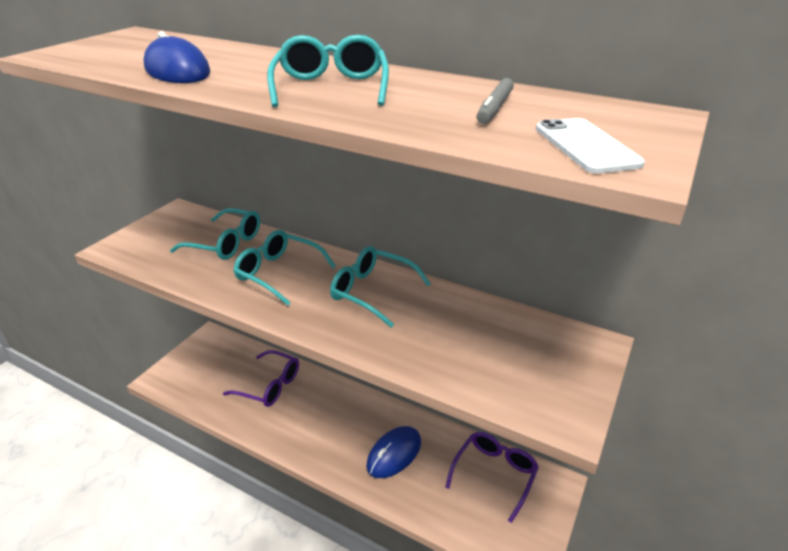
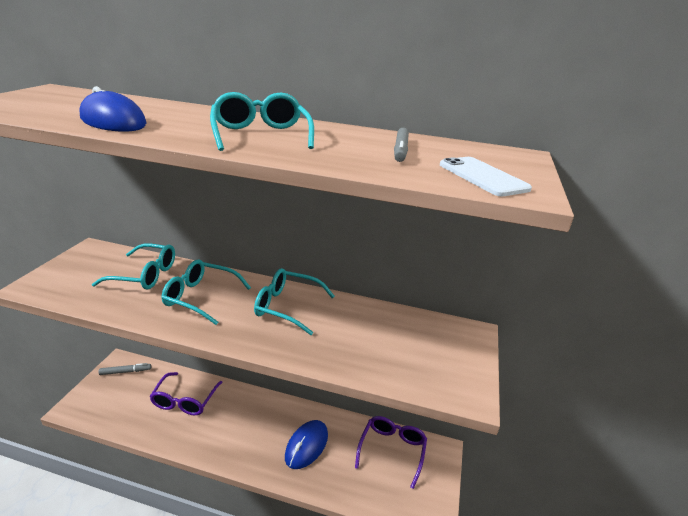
camera: 15 degrees left, 5 degrees down
(214, 347) = (125, 372): none -> grey marker
(270, 385) = (185, 400): purple glasses -> purple glasses turned 90 degrees clockwise

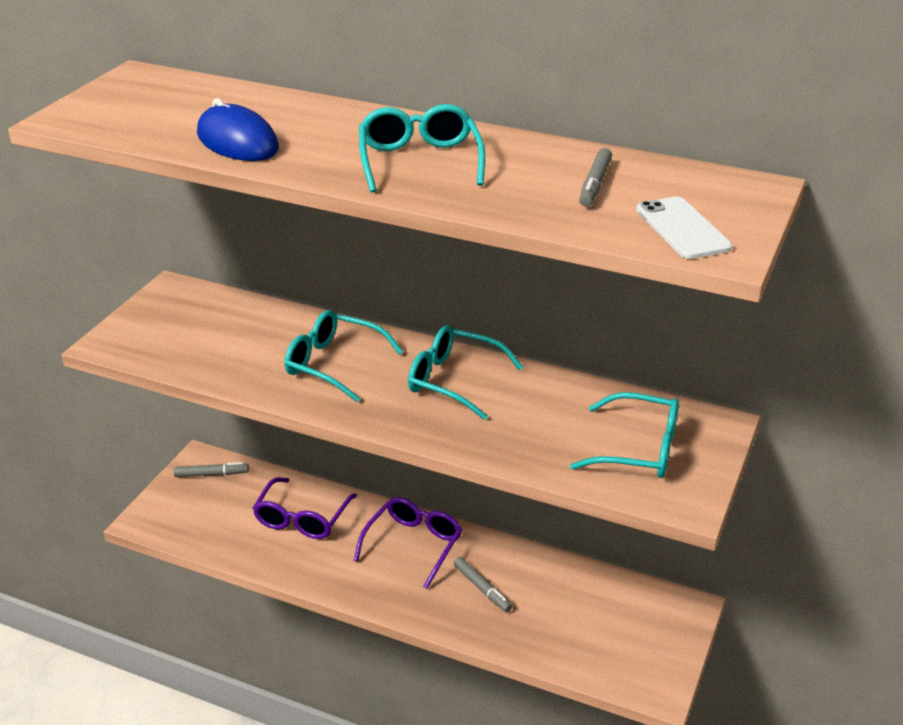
camera: 10 degrees right, 5 degrees up
(145, 275) = (254, 330): turquoise glasses -> turquoise glasses (639, 449)
(306, 446) = (482, 588): blue mouse -> grey marker
(392, 450) = (611, 602): purple glasses -> purple glasses (413, 545)

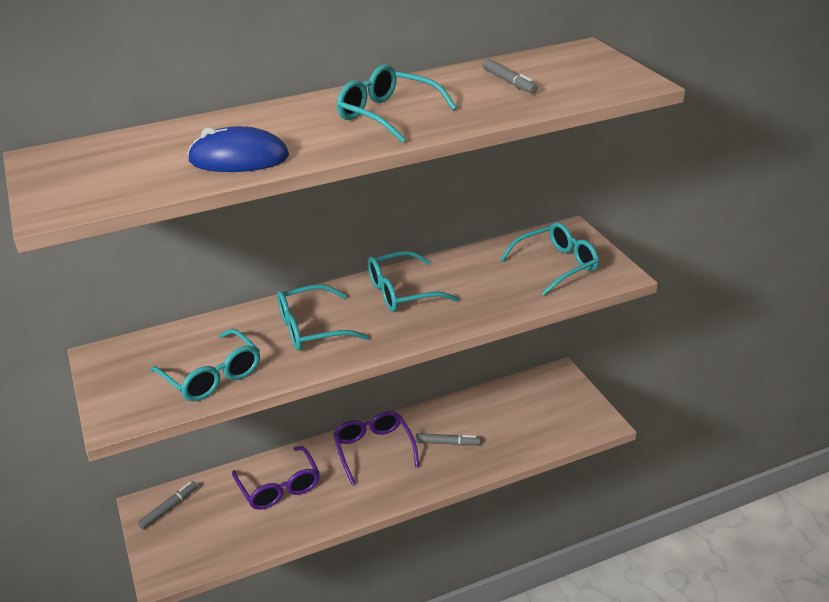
camera: 45 degrees left, 0 degrees up
(209, 354) = (212, 376): none -> turquoise glasses
(682, 228) = (598, 82): white phone -> none

